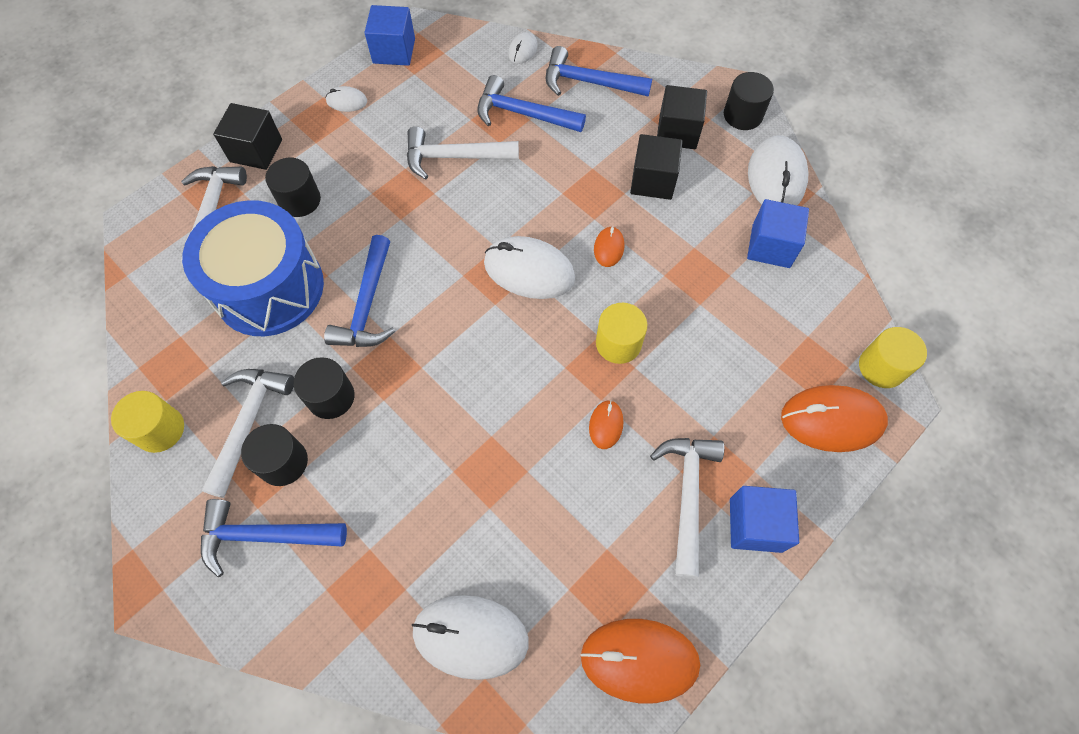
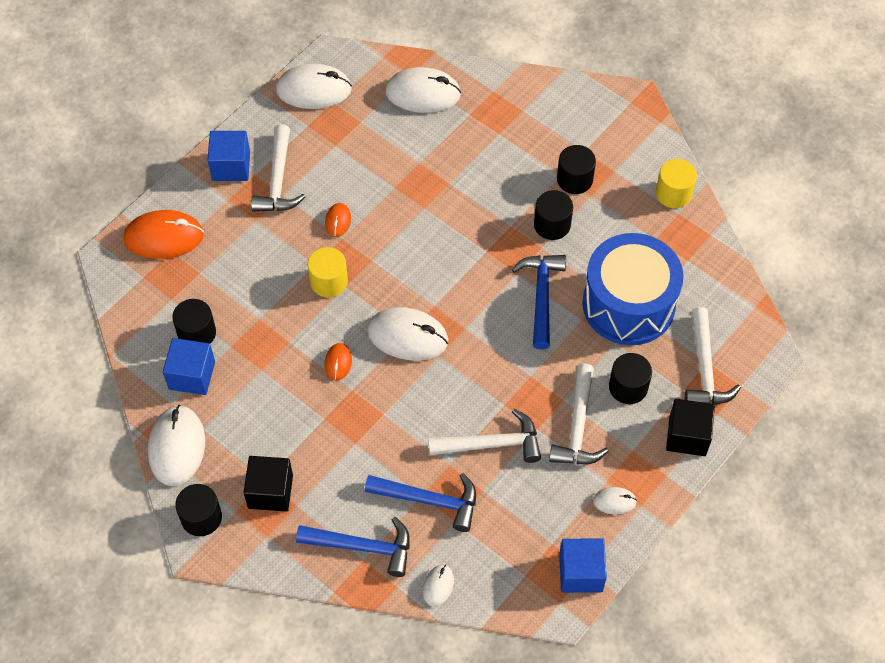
camera: 175 degrees right, 5 degrees down
(248, 423) = (609, 202): white hammer -> white hammer (578, 426)
(264, 536) = (573, 135): blue hammer -> none
(639, 660) = (314, 90): orange mouse -> white mouse
(652, 180) = (297, 433): black cube -> none
(771, 293) = (197, 333): none -> black cylinder
(881, 367) = (116, 279): yellow cylinder -> none

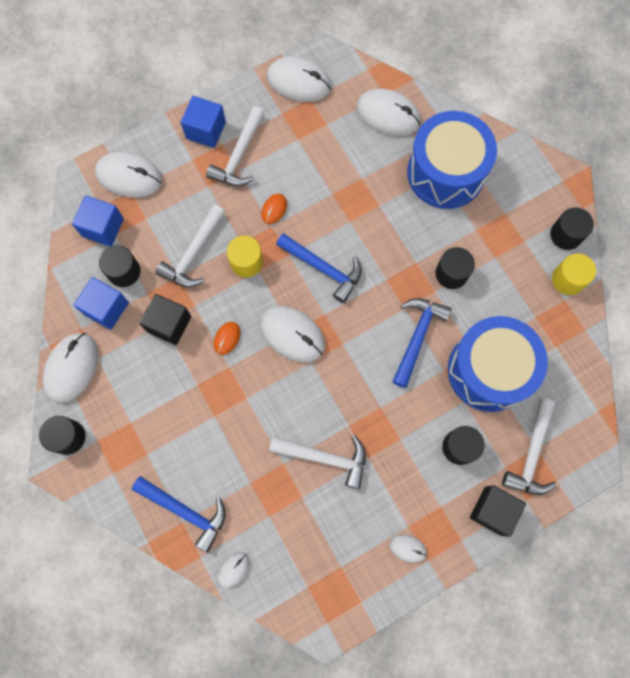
camera: 20 degrees right, 15 degrees up
(164, 237) = (129, 176): orange mouse -> white mouse
(270, 491) = (130, 434): black cube -> black cube (169, 324)
(430, 500) = (255, 490): blue hammer -> blue hammer (324, 269)
(506, 131) = (445, 173): none -> blue drum
(574, 179) = (487, 237): black cylinder -> black cylinder (566, 235)
(578, 426) = (403, 468): white hammer -> white hammer (193, 254)
(580, 573) = (354, 602): blue cube -> blue cube (103, 227)

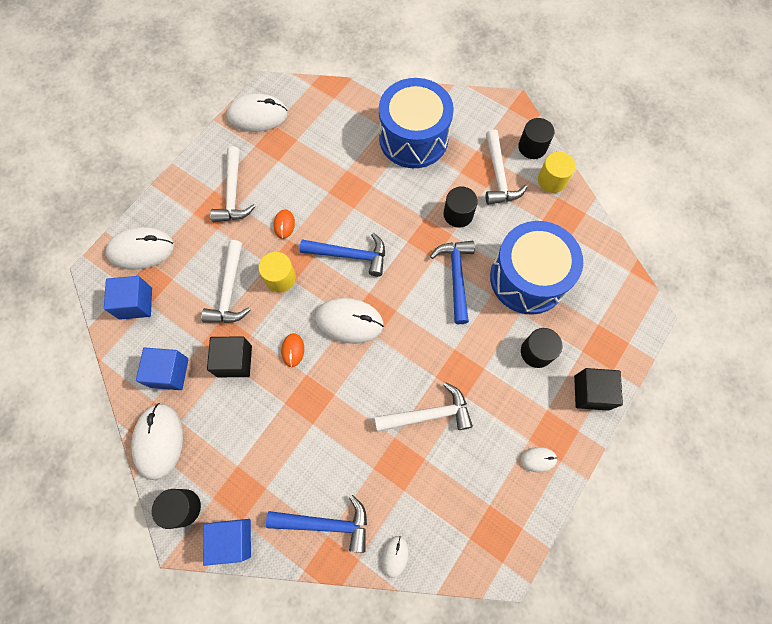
camera: 25 degrees left, 5 degrees down
(124, 271) = (172, 333): black cylinder -> none
(206, 130) = (194, 184): blue cube -> blue cube (232, 539)
(388, 114) = (344, 112): white mouse -> none
(532, 454) = (597, 330): white hammer -> white hammer (498, 176)

